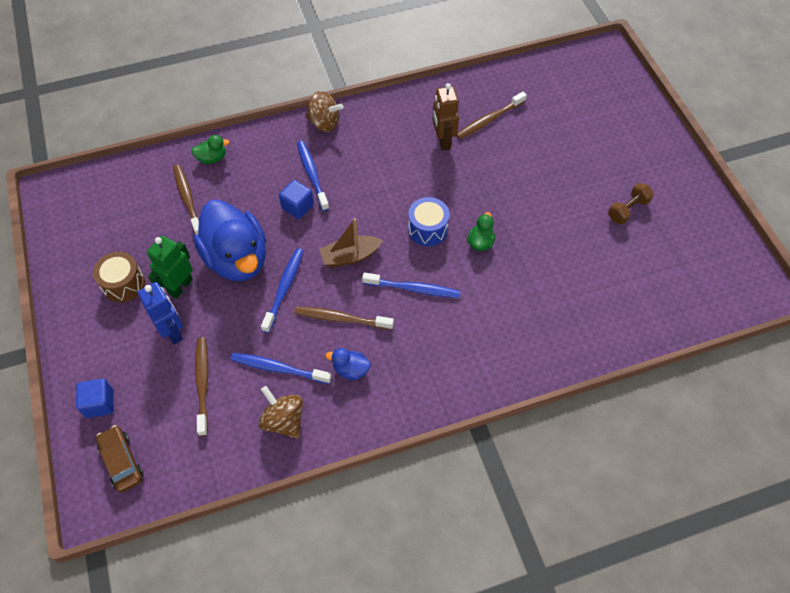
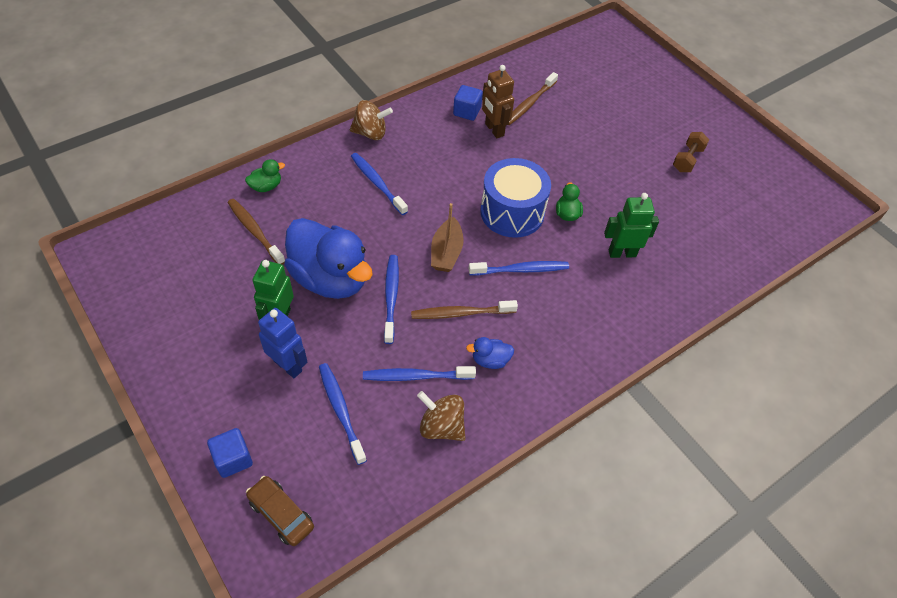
camera: 20 degrees left, 5 degrees down
(123, 284) = (215, 329): brown drum -> none
(202, 384) = (341, 411): brown toothbrush -> blue toothbrush
(297, 207) = (374, 216): blue cube -> blue cube (467, 111)
(350, 256) = (446, 252): brown boat -> brown boat turned 45 degrees counterclockwise
(427, 229) = (512, 212): blue drum -> blue drum, size x1.58
(518, 293) = (622, 253): none -> green robot

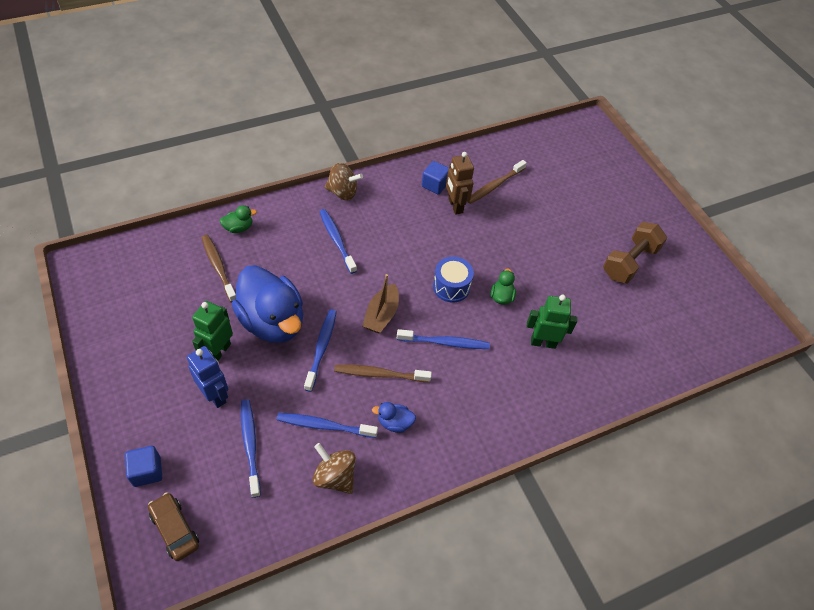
camera: 10 degrees right, 0 degrees up
(512, 212) = (451, 287): blue drum -> blue drum, size x0.63
(687, 159) = (629, 262): brown dumbbell -> brown dumbbell, size x1.61

